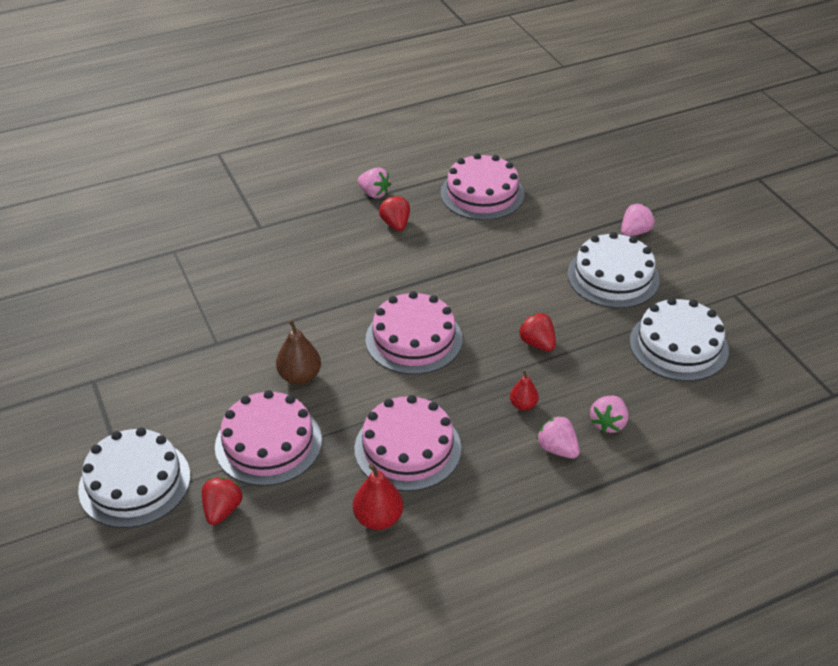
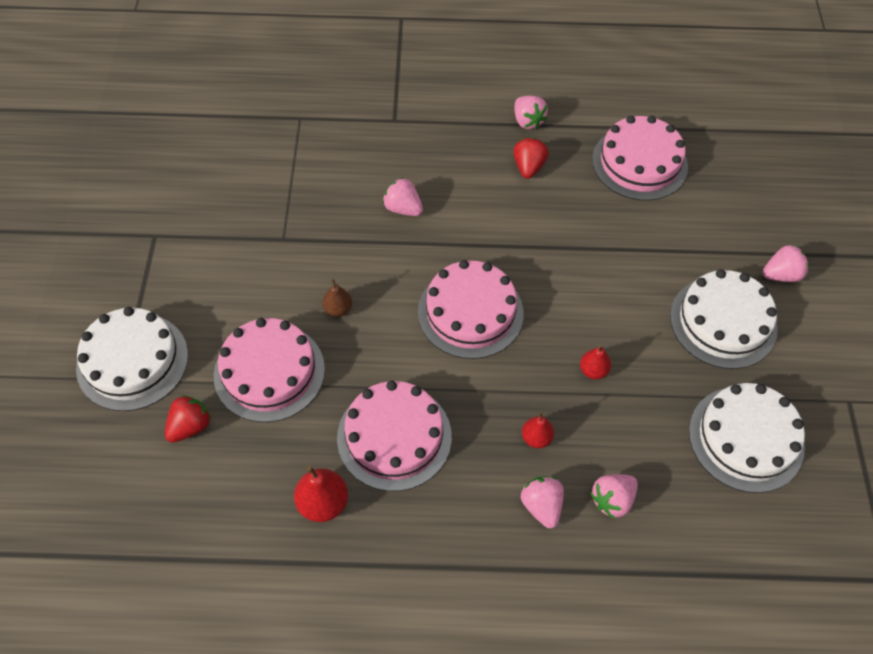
camera: 25 degrees right, 15 degrees up
(300, 376) = (338, 309): brown pear -> brown pear, size x0.63
(309, 286) = (403, 208): none -> pink strawberry
(537, 343) = (593, 370): red strawberry -> red pear

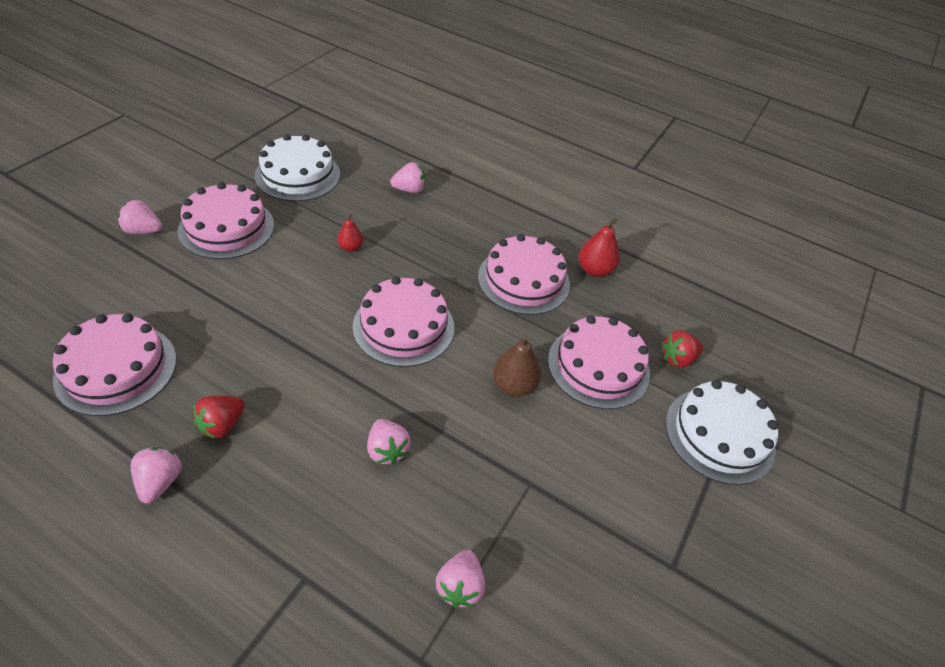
camera: 155 degrees left, 10 degrees down
(338, 309) = (513, 385): brown pear -> brown pear, size x1.59
(536, 438) = (427, 235): red pear -> none
(541, 506) = (454, 206): pink strawberry -> pink strawberry (460, 586)
(723, 322) = (226, 227): white cake -> pink cake

